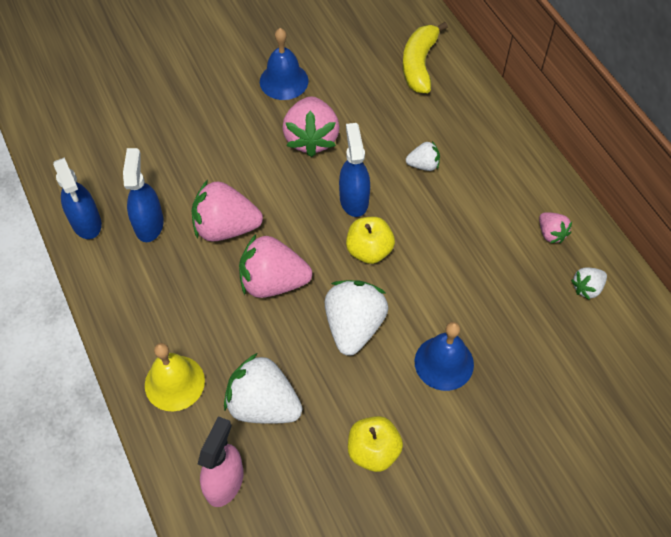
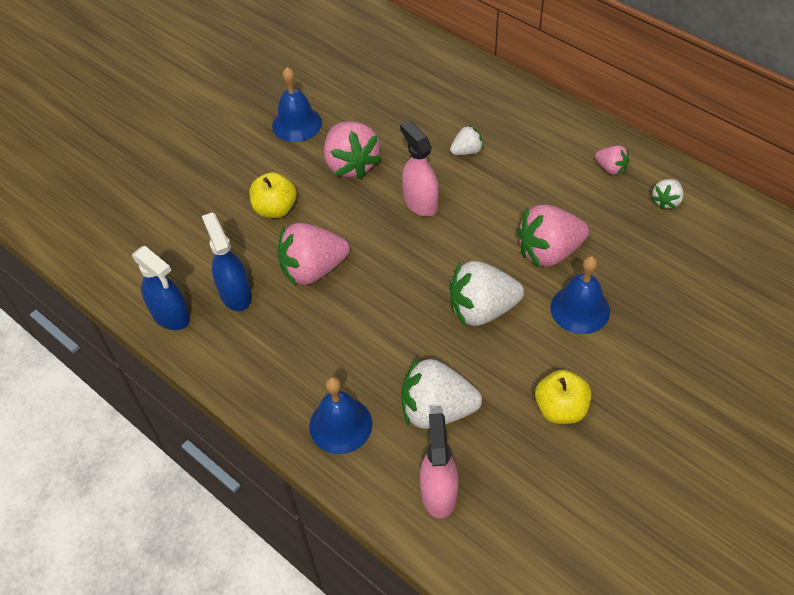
camera: 20 degrees left, 5 degrees down
(174, 383) = (340, 425): yellow bell -> blue bell
(273, 282) = (385, 300): pink strawberry -> pink strawberry (549, 252)
(354, 199) = (420, 202): blue spray bottle -> pink spray bottle
(354, 326) = (482, 309): white strawberry -> white strawberry turned 90 degrees counterclockwise
(369, 250) = (459, 240): yellow apple -> yellow apple (275, 209)
(419, 64) = (415, 69): yellow banana -> none

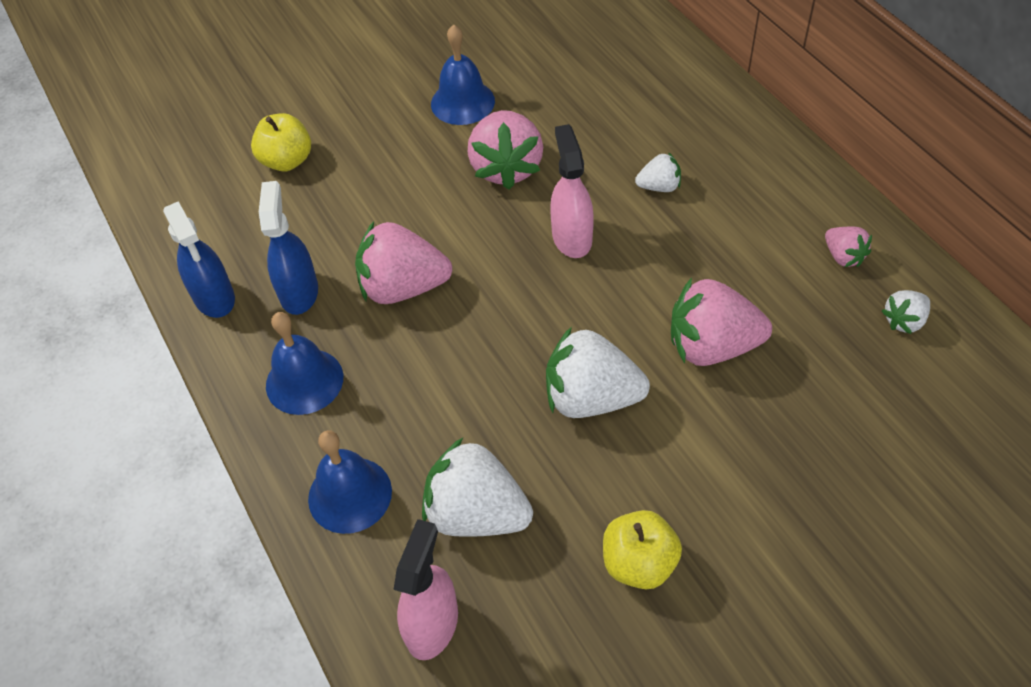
camera: 20 degrees right, 0 degrees up
(275, 209) = (391, 200): yellow apple -> yellow apple (287, 161)
(580, 309) = (722, 435): blue bell -> blue bell (304, 381)

